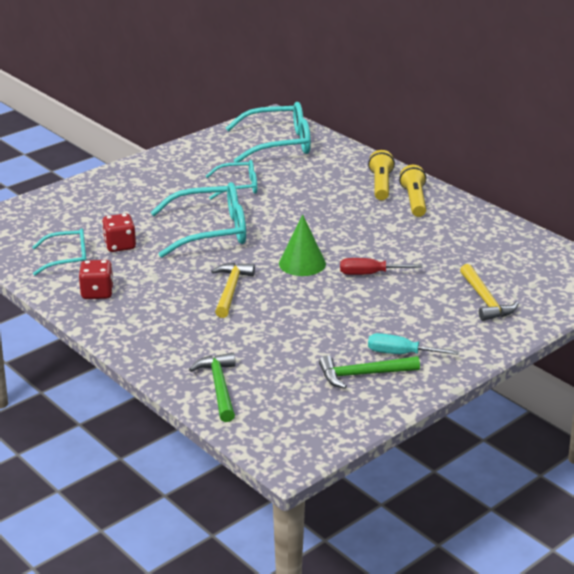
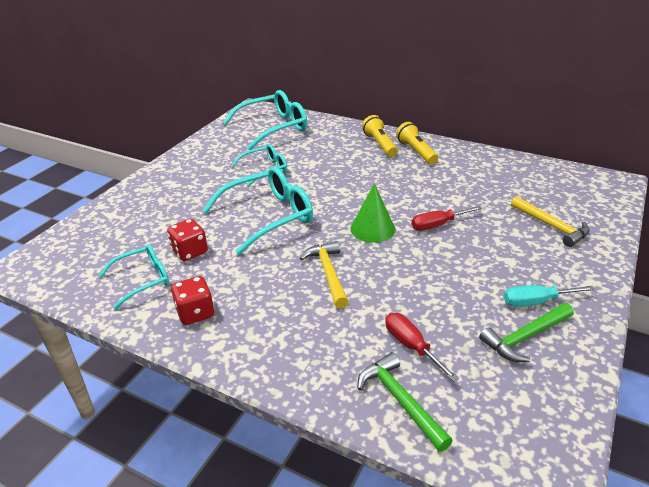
camera: 20 degrees left, 5 degrees up
(259, 357) = (411, 346): none -> red screwdriver

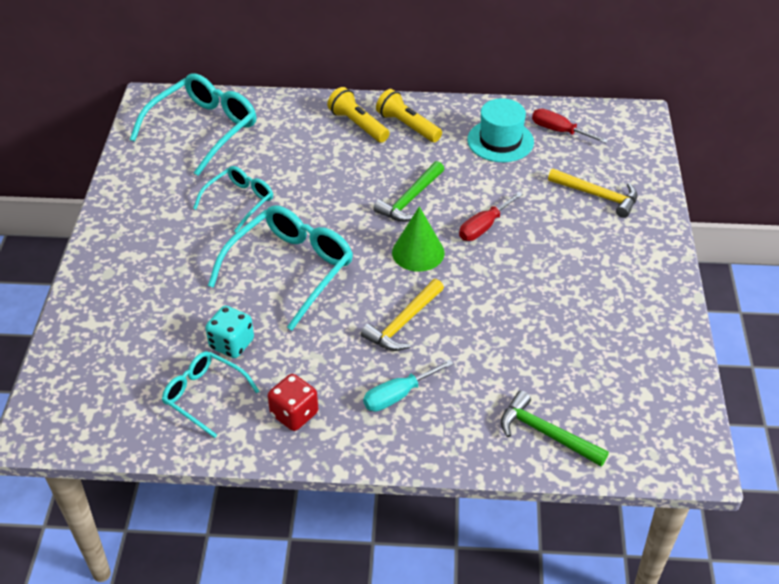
camera: 25 degrees left, 10 degrees up
(143, 280) = (204, 396): turquoise glasses -> turquoise glasses turned 90 degrees counterclockwise
(190, 252) = (232, 344): red dice -> turquoise dice
(328, 273) = (403, 323): yellow hammer -> yellow hammer turned 105 degrees counterclockwise
(411, 346) = (528, 377): red screwdriver -> red screwdriver (559, 131)
(484, 174) = (500, 141): none -> turquoise hat
(525, 337) = (624, 334): green hammer -> green hammer (410, 199)
(536, 301) = (618, 292): turquoise screwdriver -> turquoise screwdriver (398, 395)

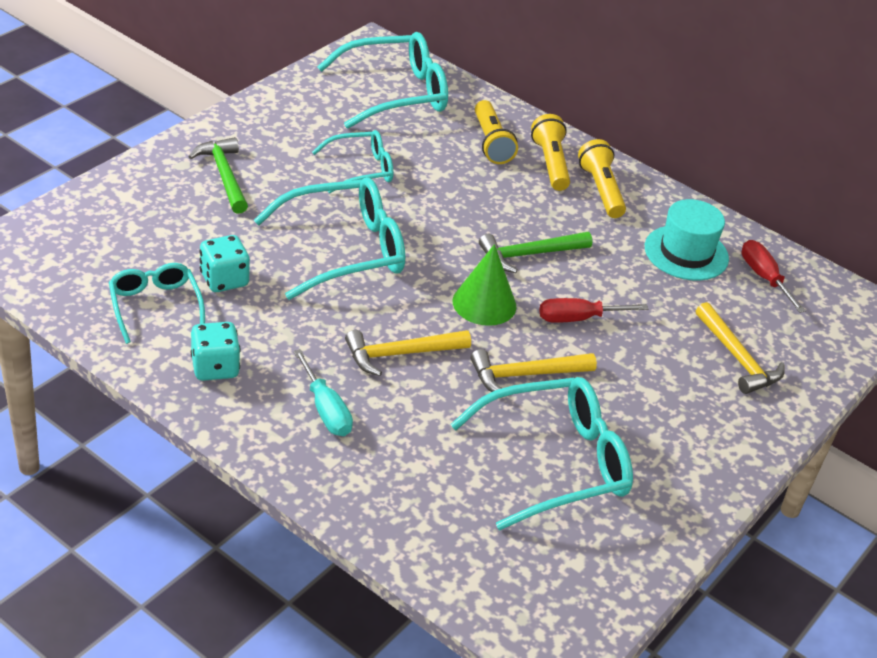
camera: 30 degrees right, 5 degrees down
(294, 414) = (215, 367): red dice -> turquoise dice
(305, 131) = (491, 143): none -> yellow flashlight
(398, 395) = (326, 410): turquoise screwdriver -> turquoise screwdriver turned 120 degrees counterclockwise
(492, 287) = (525, 375): none -> yellow hammer
(546, 433) = (431, 530): green hammer -> green hammer (224, 176)
(569, 336) = (555, 463): none -> turquoise glasses

